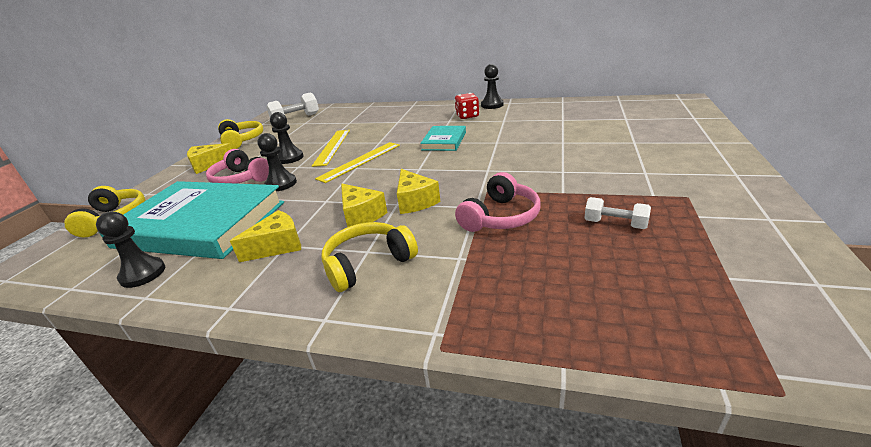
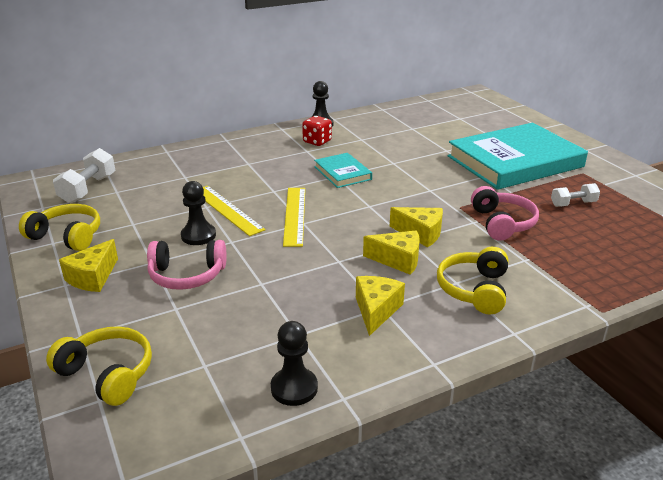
camera: 45 degrees left, 0 degrees up
(201, 224) = (250, 329): turquoise book -> turquoise book (515, 161)
(281, 184) = (253, 263): black pawn -> none

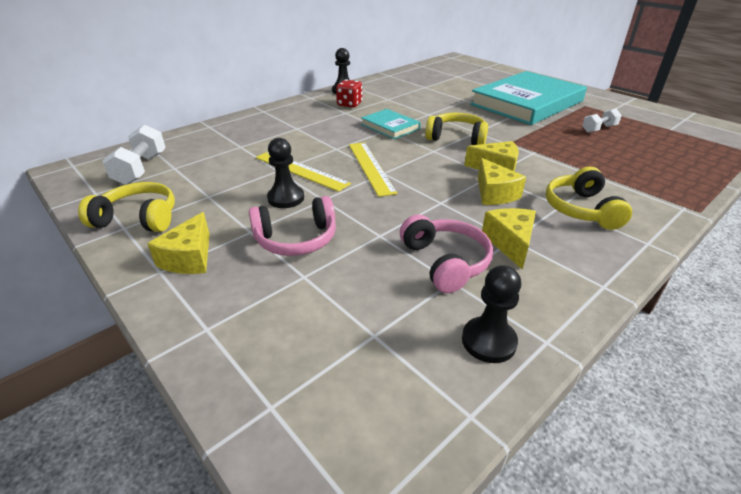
camera: 15 degrees left, 5 degrees up
(107, 374) = (264, 370): yellow headphones -> yellow headphones (456, 138)
(398, 260) = (494, 193): yellow cheese -> yellow cheese turned 75 degrees clockwise
(502, 223) = (557, 150): pink headphones -> pink headphones (445, 262)

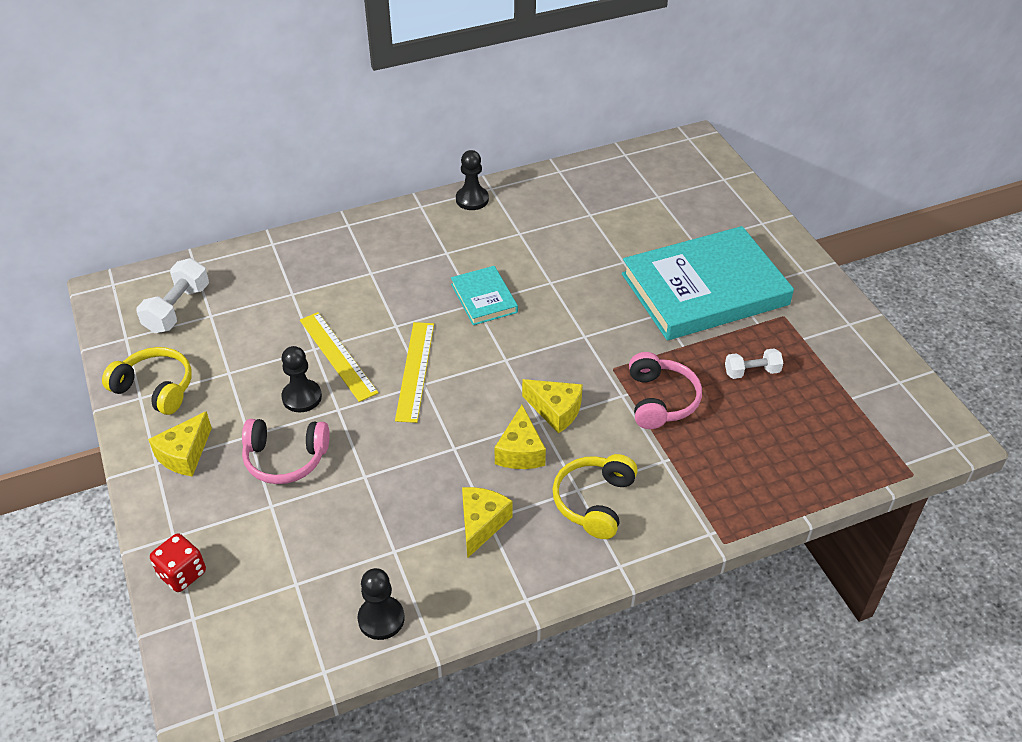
camera: 20 degrees right, 10 degrees up
(349, 104) = (462, 235): red dice -> red dice (182, 573)
(445, 262) = (403, 528): pink headphones -> pink headphones (660, 400)
(456, 138) = (550, 342): yellow headphones -> none

